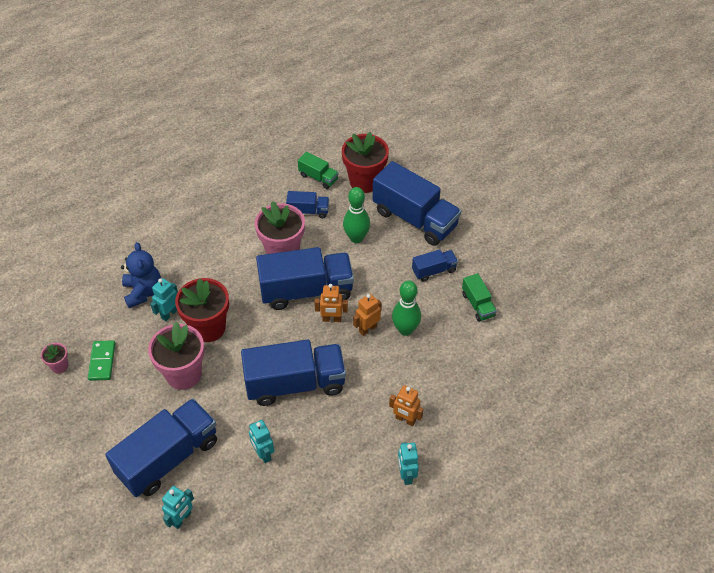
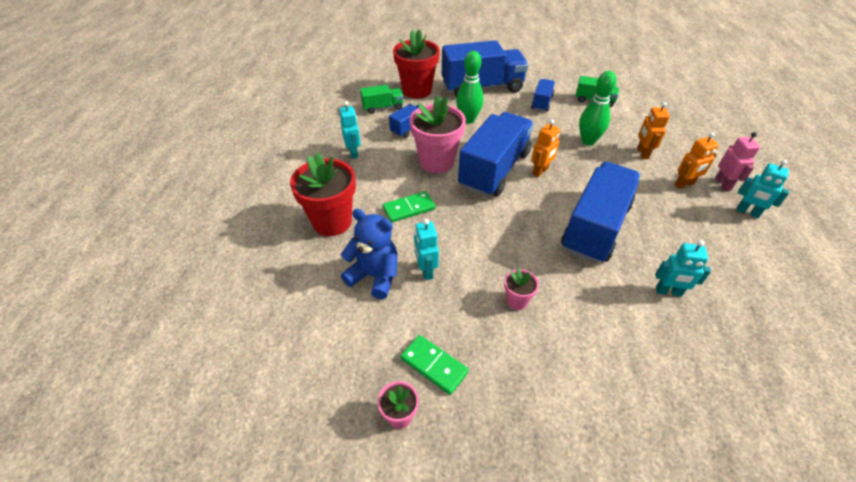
camera: 50 degrees left, 5 degrees down
(168, 458) = (625, 375): blue truck -> none
(182, 519) = (724, 410): turquoise robot -> turquoise robot (353, 152)
(183, 374) = (517, 301): pink flower pot -> pink flower pot, size x0.48
(208, 328) = (473, 251): red flower pot -> red flower pot (332, 221)
(218, 269) = (409, 208): none -> green domino
(367, 329) = (569, 158): orange robot -> orange robot (642, 153)
(432, 446) = (723, 184): none -> pink robot

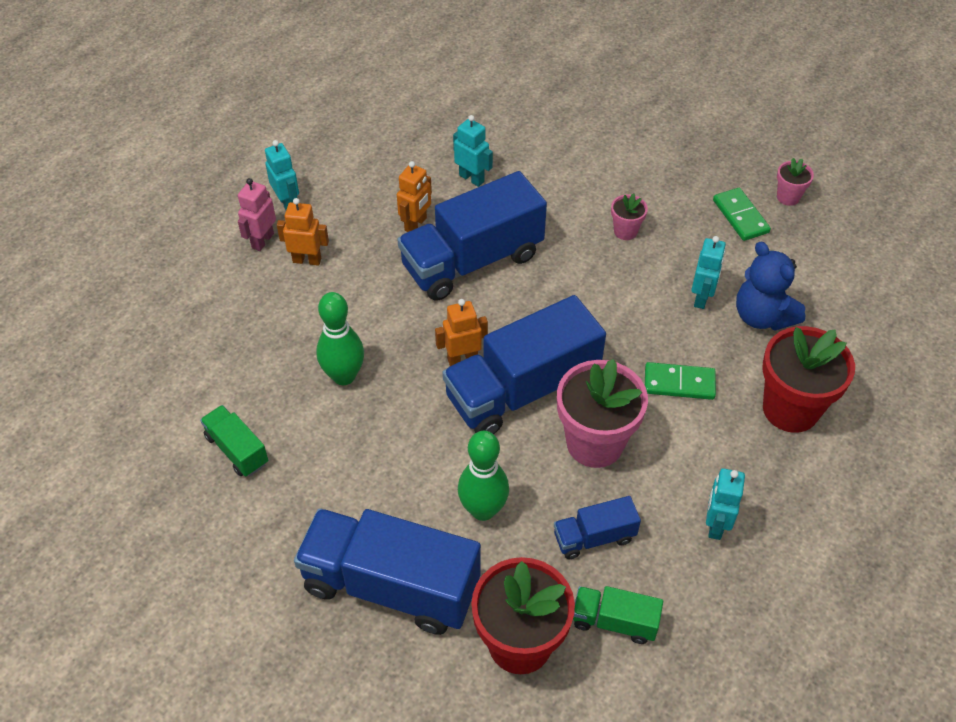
camera: 150 degrees left, 5 degrees up
(542, 102) = (326, 489): blue truck -> none
(642, 153) = (297, 322): orange robot -> orange robot (416, 224)

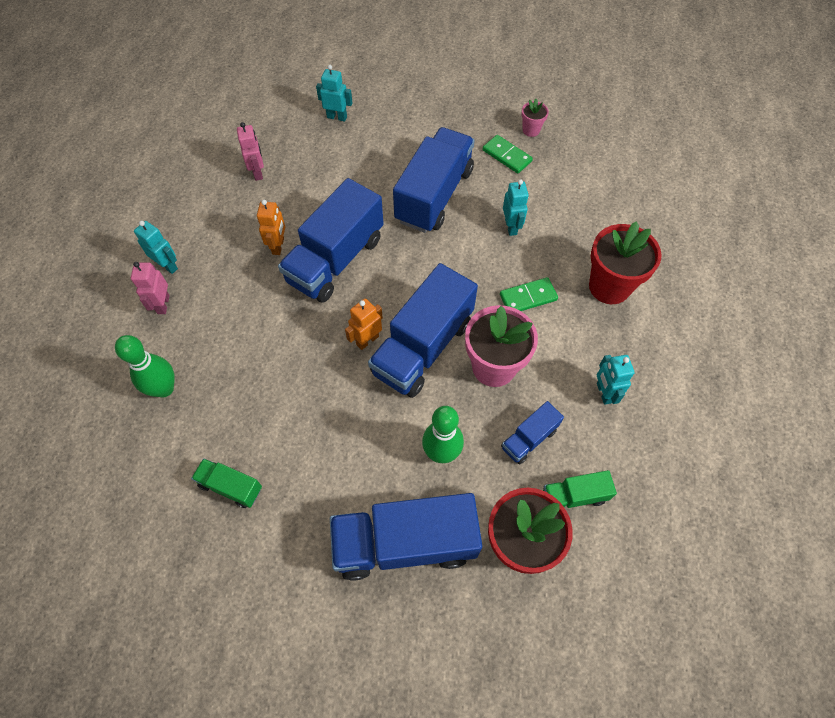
camera: 25 degrees left, 10 degrees up
(307, 260) = (207, 307): orange robot -> none
(344, 376) = (284, 390): green bowling pin -> green bowling pin (164, 389)
(434, 139) = (258, 172): none -> pink robot
(472, 178) = (302, 194): turquoise robot -> turquoise robot (337, 117)
(625, 231) = (434, 195): pink flower pot -> blue truck
(762, 316) = (557, 225): blue teddy bear -> none

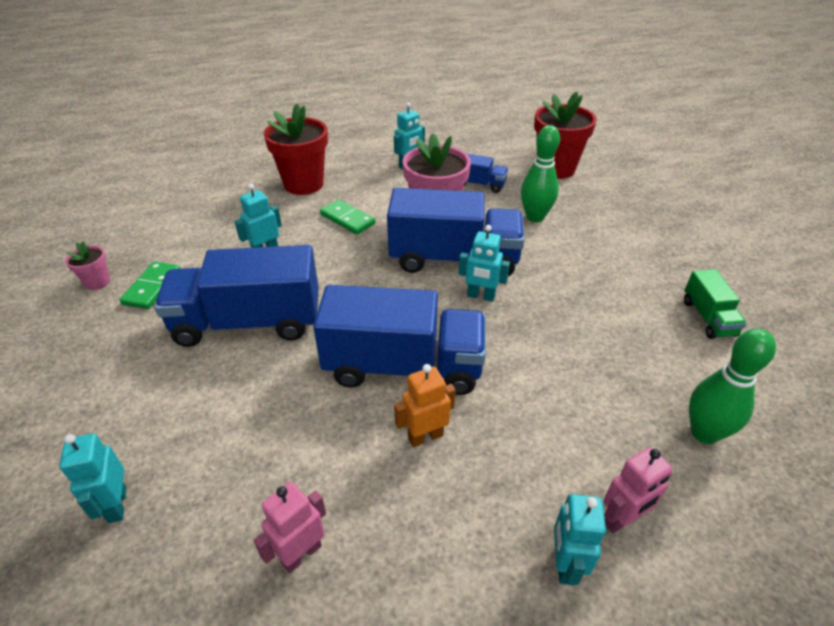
camera: 120 degrees left, 20 degrees down
(367, 340) = (481, 296): orange robot -> turquoise robot
(405, 543) = (616, 210): blue truck -> none
(574, 496) = (499, 158): green truck -> none

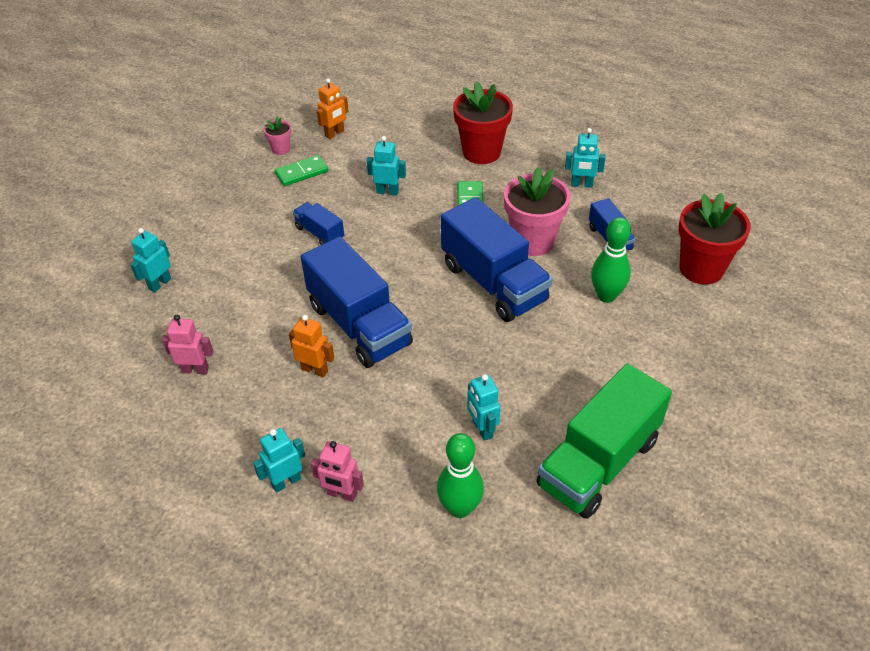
camera: 50 degrees right, 5 degrees up
(143, 240) = (334, 133): none -> orange robot
(248, 322) = (319, 233): blue truck -> blue truck, size x0.48
(481, 296) = (469, 321): turquoise robot -> turquoise robot (482, 429)
(708, 318) = (598, 462): green truck -> green truck, size x2.08

